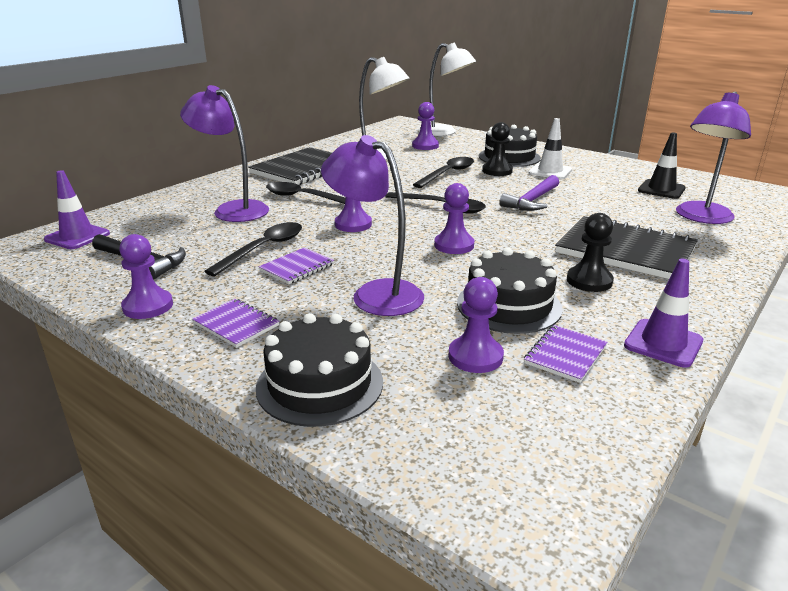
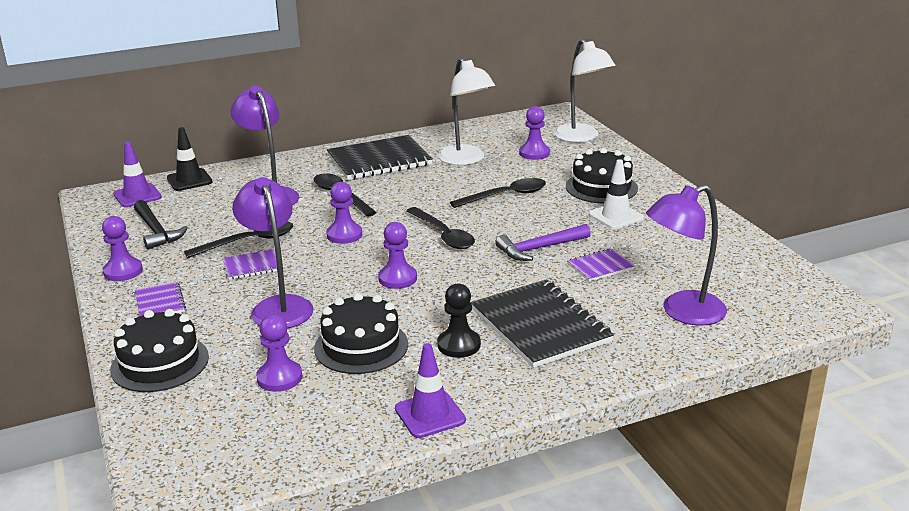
camera: 30 degrees right, 0 degrees up
(497, 171) = (560, 203): black pawn -> none
(565, 355) = (342, 398): purple notebook -> purple notebook (600, 267)
(661, 189) = (701, 268): black traffic cone -> black traffic cone (189, 180)

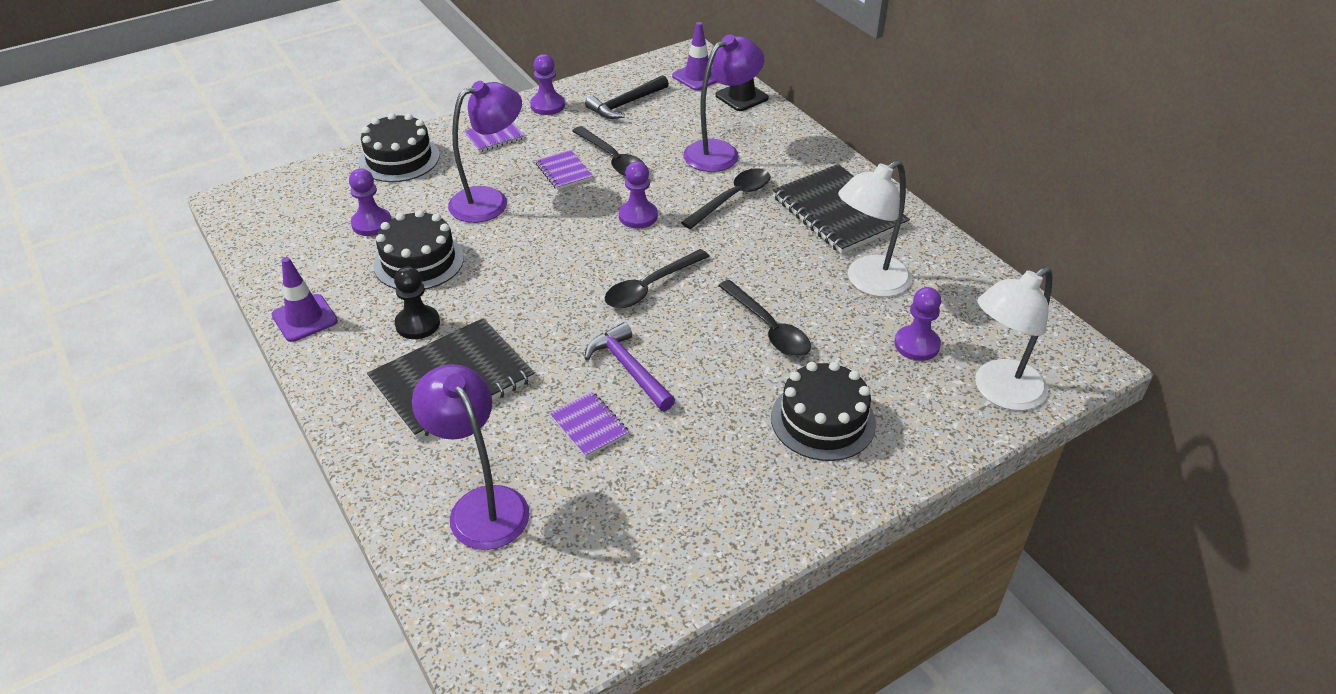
camera: 80 degrees right, 15 degrees up
(397, 278) = (547, 266): purple pawn -> none
(616, 216) = (733, 438): white traffic cone -> none

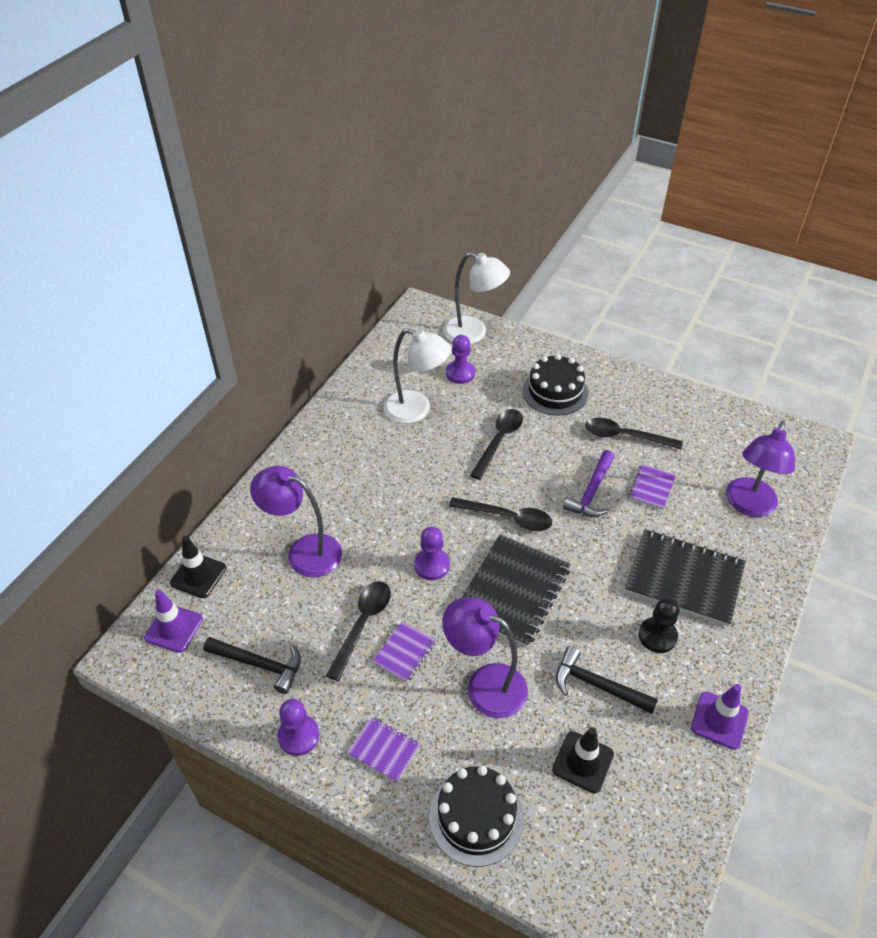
camera: 120 degrees left, 5 degrees up
(371, 223) = (583, 762): purple pawn -> black traffic cone
(419, 261) = (597, 685): black cake -> black hammer
(732, 198) = (367, 516): black spoon -> black spoon (625, 436)
(838, 211) = (344, 450): black notebook -> black notebook (513, 591)

